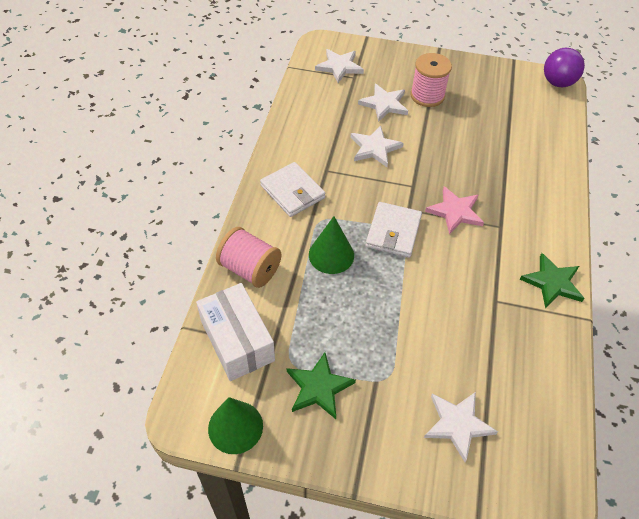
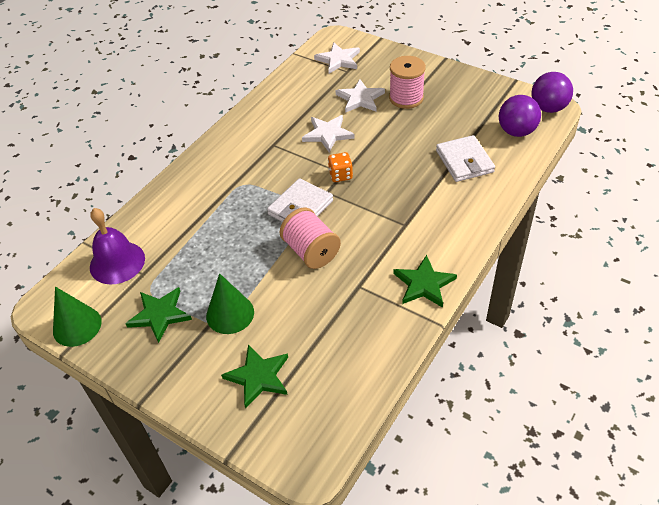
camera: 25 degrees right, 5 degrees down
(237, 341) = (117, 262): white box -> purple bell
(250, 269) = (160, 210): pink spool -> pink spool (311, 251)
(292, 192) = (233, 156): white wallet -> white wallet (464, 161)
(331, 255) = (234, 214): green cone -> green cone (230, 314)
(412, 189) = (340, 175): none -> orange dice
(455, 212) = (368, 203): pink star -> none
(457, 424) = (258, 377): white star -> green star
(544, 111) = (516, 131): none -> purple ball

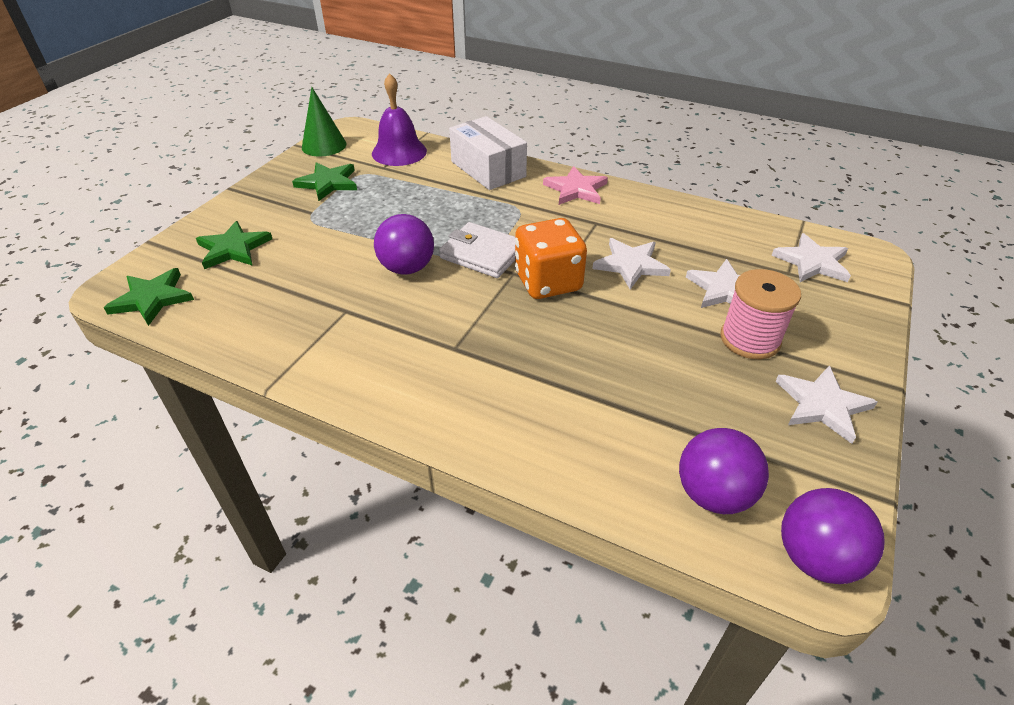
camera: 80 degrees right, 5 degrees down
(173, 200) = (488, 169): none -> white box
(223, 150) = (576, 189): none -> pink star
(230, 314) = (321, 222): green cone -> none
(311, 251) = (407, 268): pink spool -> purple ball
(340, 175) = (548, 282): orange dice -> orange dice, size x1.89
(424, 284) = (340, 370): green star -> green star (152, 298)
(457, 84) = (822, 405): none -> white star
(464, 161) = (606, 414): white wallet -> none

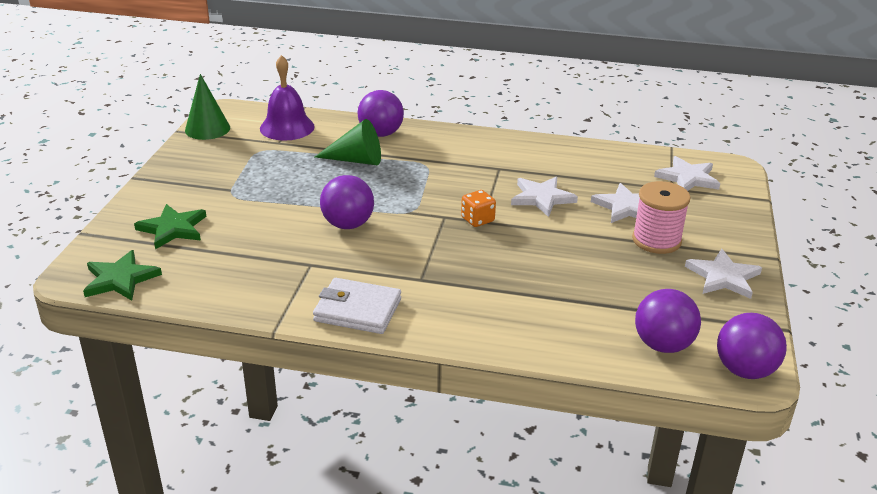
camera: 15 degrees left, 10 degrees down
(328, 183) = (232, 162): green star -> none
(450, 195) = (356, 160): none -> green cone
(482, 254) = (410, 205): white wallet -> white wallet (357, 310)
(488, 169) = (381, 134): white box -> purple ball
(548, 282) = (477, 220): orange dice -> orange dice, size x0.53
(576, 189) = (469, 142): pink star -> none

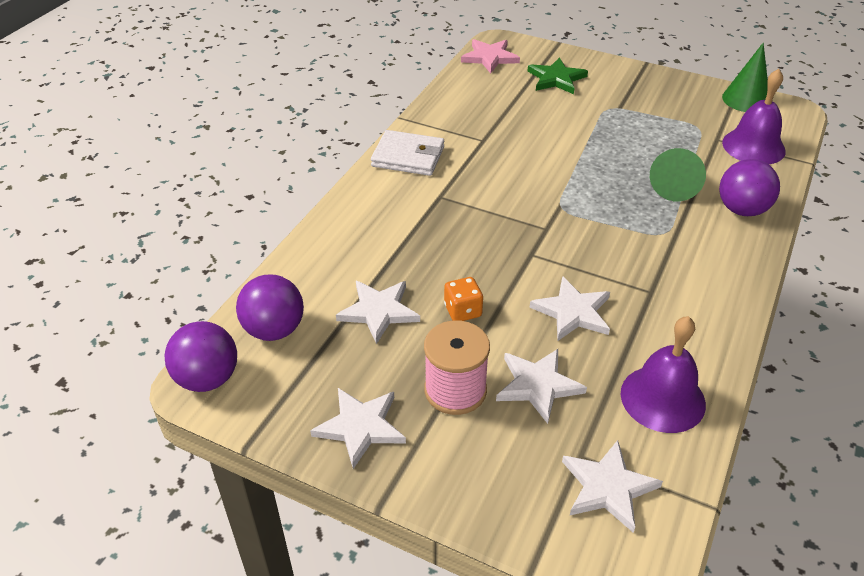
camera: 105 degrees right, 10 degrees up
(120, 279) = (490, 58): green star -> pink star
(348, 224) = (543, 165): purple ball -> none
(357, 310) = (408, 157): white wallet -> white wallet turned 75 degrees clockwise
(477, 220) = (534, 250): orange dice -> orange dice (462, 311)
(601, 289) = (378, 311): none -> white star
(602, 162) = (662, 398): none -> purple bell

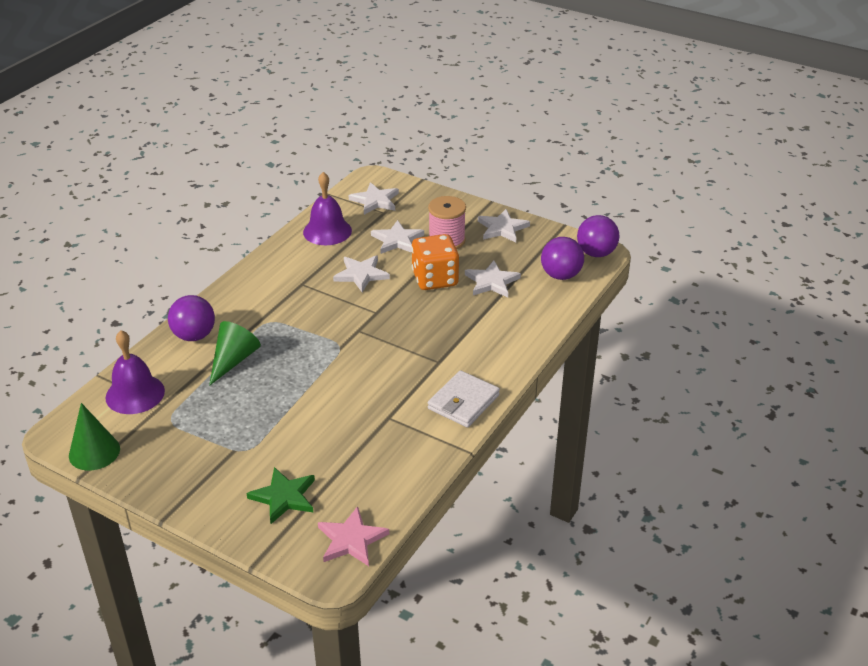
camera: 175 degrees left, 5 degrees down
(408, 157) = (463, 402): white wallet -> white wallet turned 75 degrees counterclockwise
(462, 311) = (435, 279): orange dice -> orange dice, size x1.89

